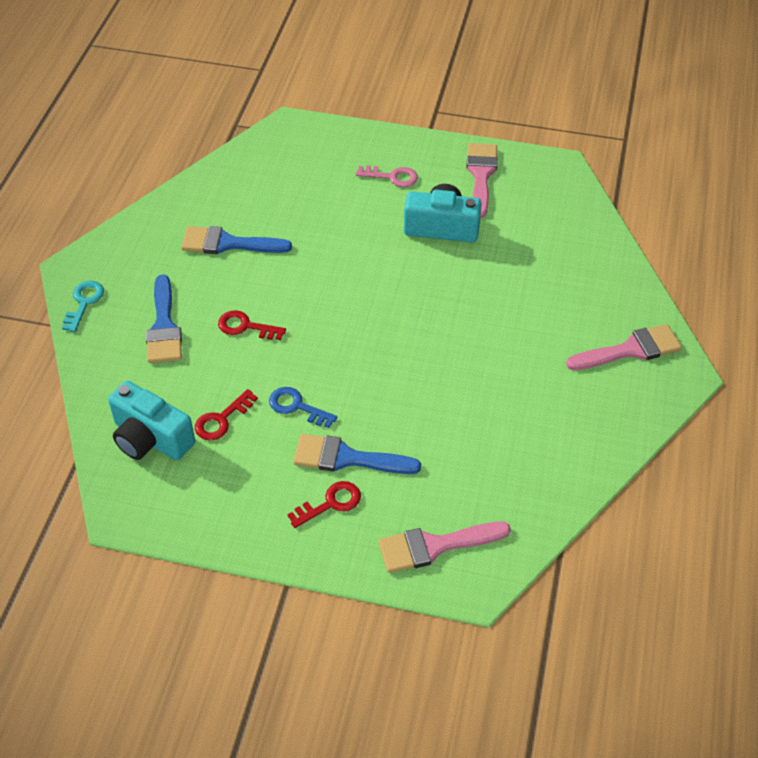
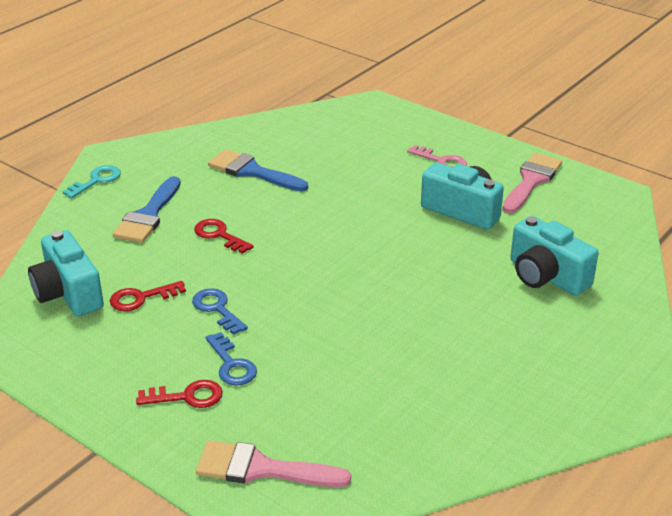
camera: 25 degrees right, 15 degrees down
(347, 458) = (231, 364): blue brush -> blue key
(548, 275) = (546, 276): none -> turquoise camera
(630, 350) = (596, 364): pink brush -> none

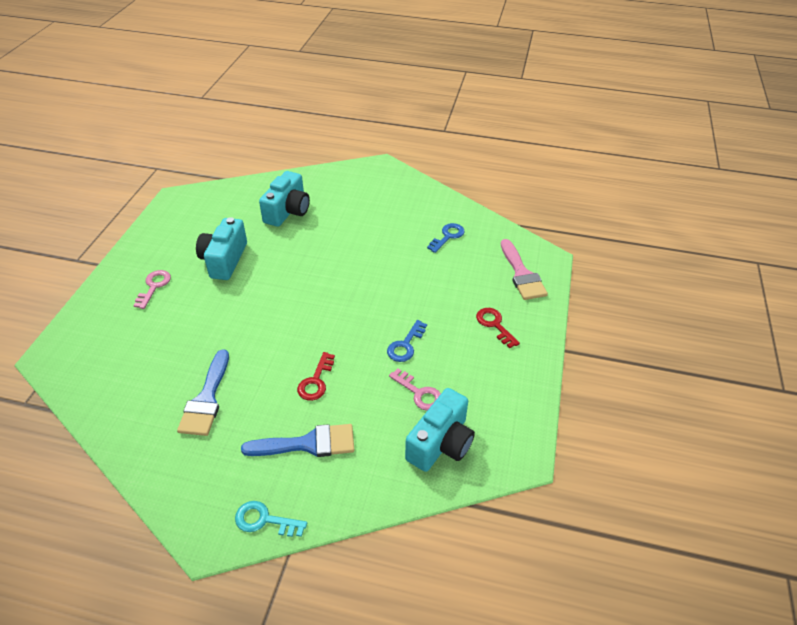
camera: 115 degrees left, 10 degrees up
(141, 298) = (419, 393): red key -> pink key
(231, 364) = (454, 316): blue key -> blue key (447, 236)
(531, 181) = (171, 237): pink brush -> none

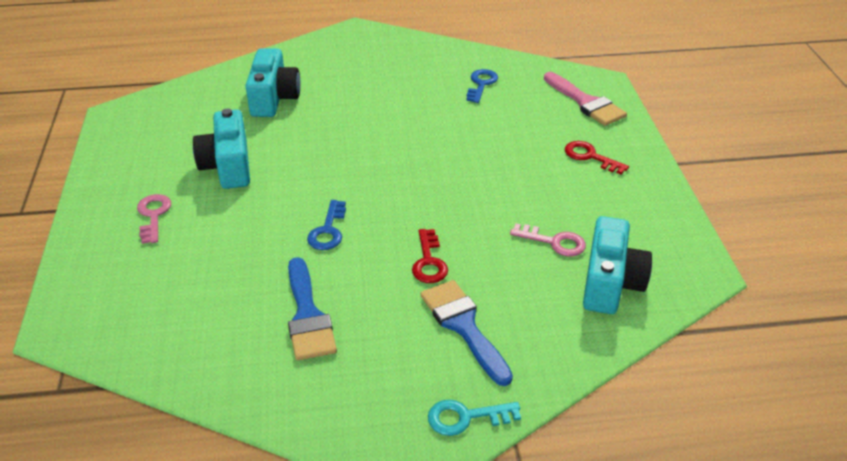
camera: 20 degrees left, 5 degrees down
(308, 444) = (463, 326): blue brush -> blue brush turned 90 degrees counterclockwise
(405, 345) = (507, 200): blue key -> blue key (328, 230)

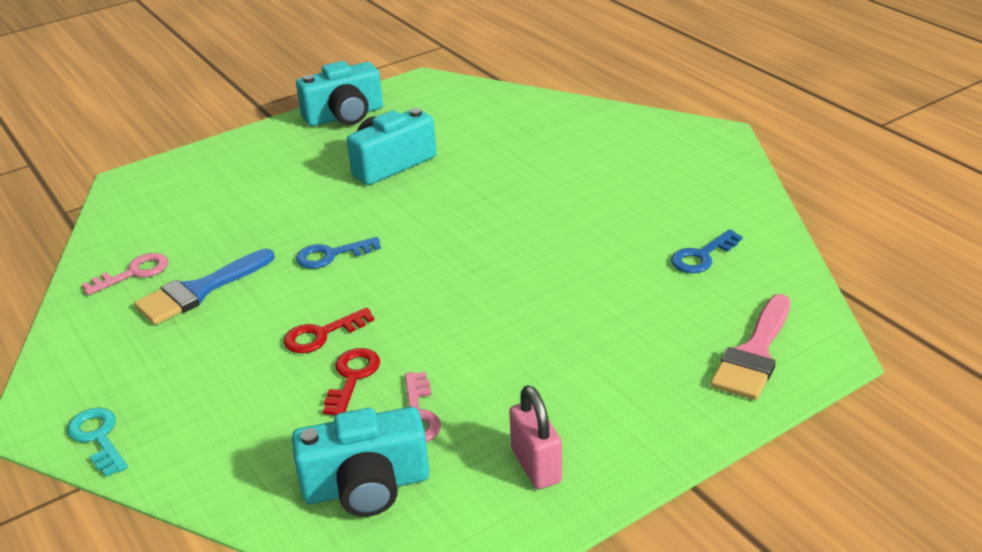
camera: 65 degrees right, 5 degrees down
(153, 215) = (290, 159): pink key -> pink key (133, 273)
(274, 98) = (526, 142): turquoise camera -> turquoise camera (345, 116)
(463, 326) = (231, 392): blue brush -> none
(481, 84) = (702, 256): blue key -> blue key turned 150 degrees clockwise
(590, 157) = (624, 395): red key -> red key (352, 377)
(632, 209) = (536, 466): none -> pink padlock

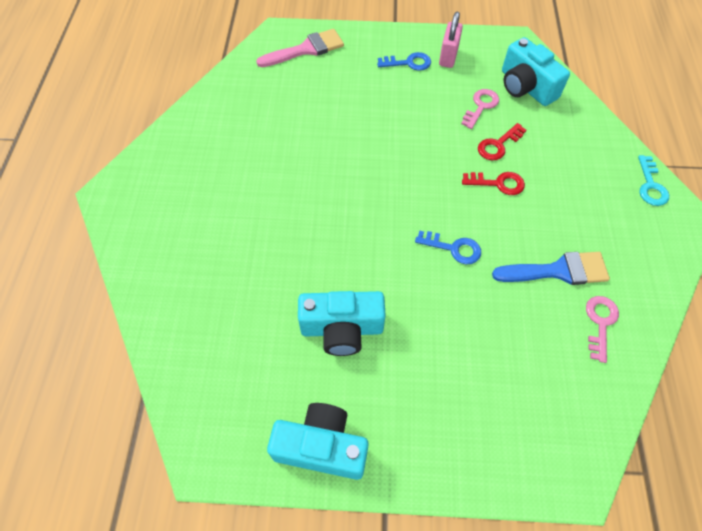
camera: 145 degrees left, 25 degrees up
(133, 273) = (600, 323): pink key -> pink key turned 105 degrees clockwise
(366, 486) = (525, 87): turquoise camera -> turquoise camera turned 150 degrees counterclockwise
(702, 256) = (255, 109): blue key -> blue key (408, 63)

